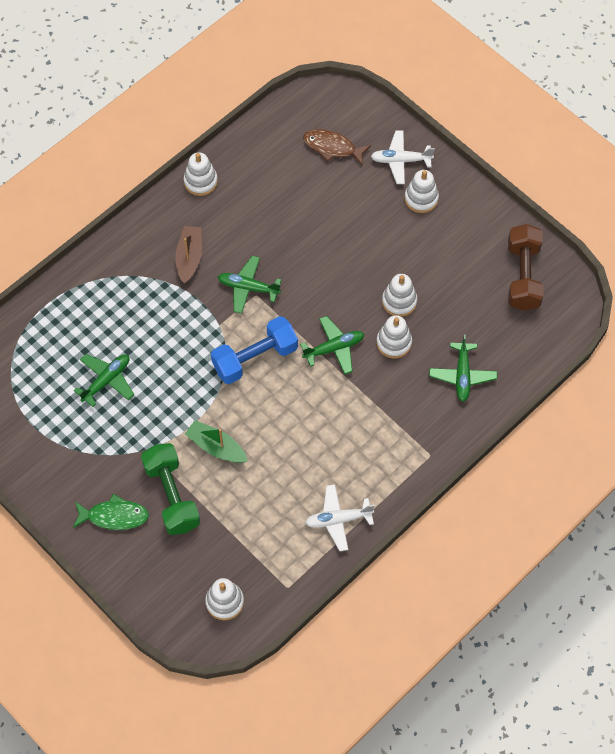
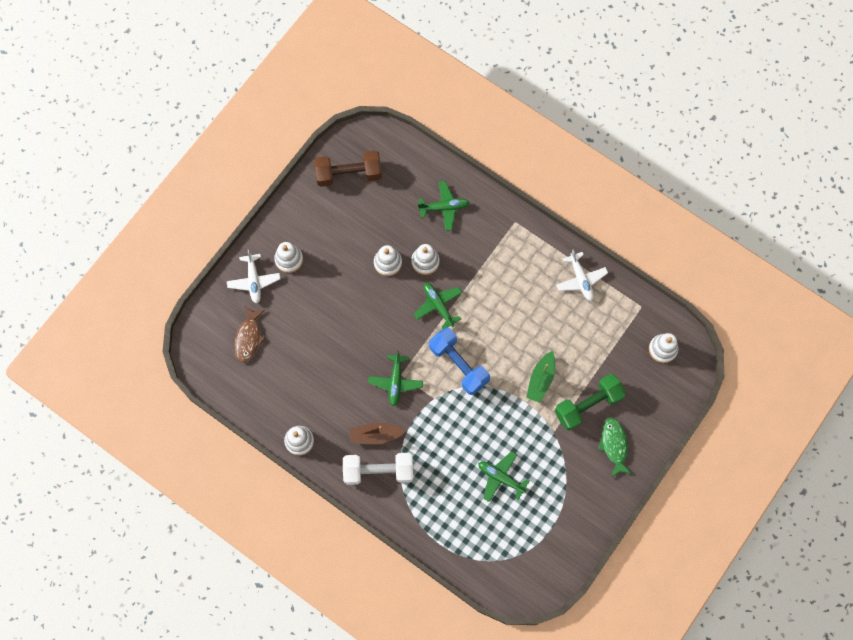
camera: 100 degrees left, 10 degrees up
(147, 254) = (378, 471): none -> white dumbbell

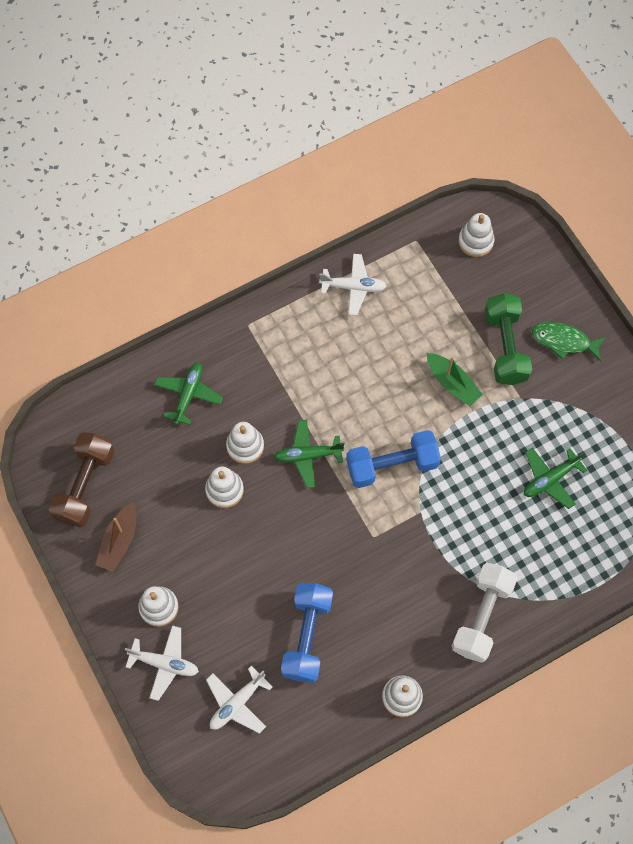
camera: 65 degrees left, 5 degrees down
(248, 338) = (237, 703): brown fish -> white plane
(312, 362) = (307, 636): none -> blue dumbbell
(375, 435) = (435, 600): brown boat -> brown boat (119, 541)
(395, 382) = (379, 547): green plane -> none

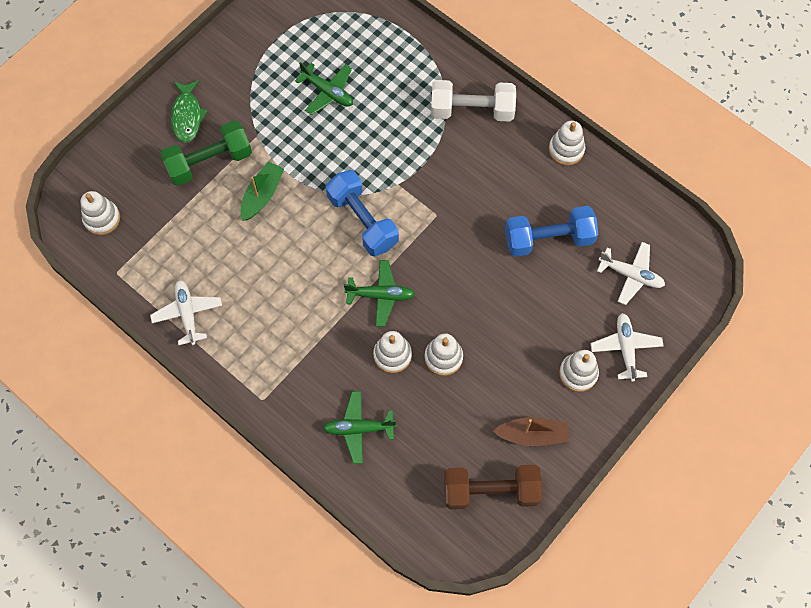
camera: 110 degrees left, 0 degrees up
(308, 455) = (380, 295): green plane -> green plane turned 60 degrees counterclockwise

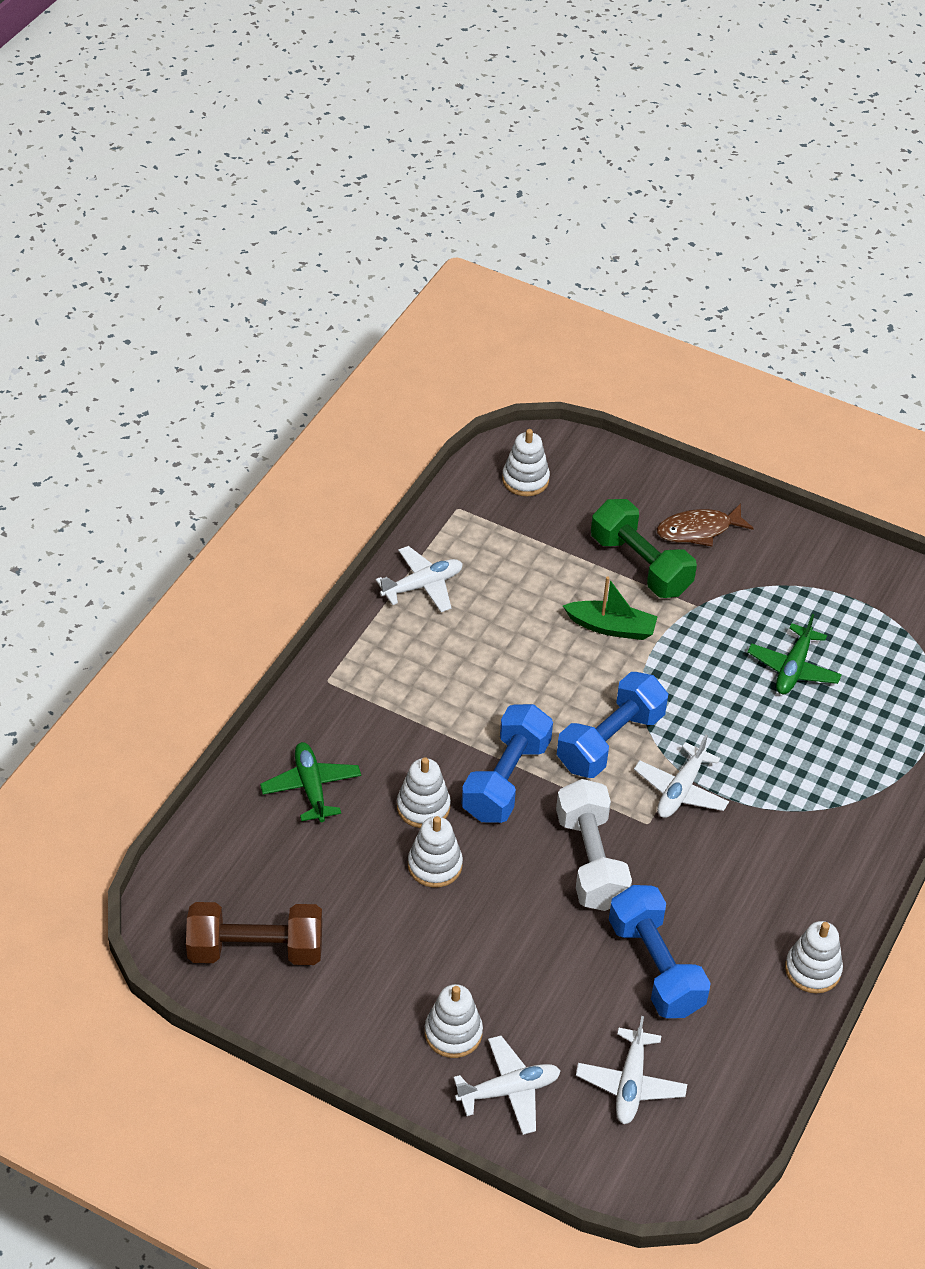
camera: 75 degrees right, 20 degrees down
(187, 116) = (698, 530): green fish -> brown fish
(380, 295) = (506, 779): green plane -> blue dumbbell
(413, 188) = (680, 790): none -> white plane
(472, 110) = (832, 840): white dumbbell -> white dumbbell (590, 860)
(490, 491) = (255, 949): brown dumbbell -> brown dumbbell turned 75 degrees counterclockwise
(532, 434) = (347, 988): brown boat -> none

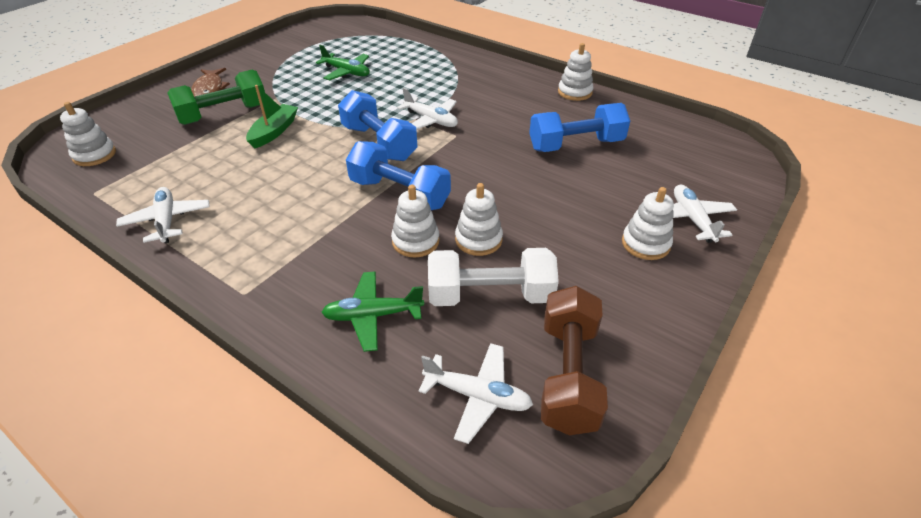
camera: 80 degrees left, 5 degrees down
(590, 860) = (484, 162): white dumbbell -> white dumbbell (490, 295)
(630, 1083) = (671, 164): white plane -> white plane (477, 396)

